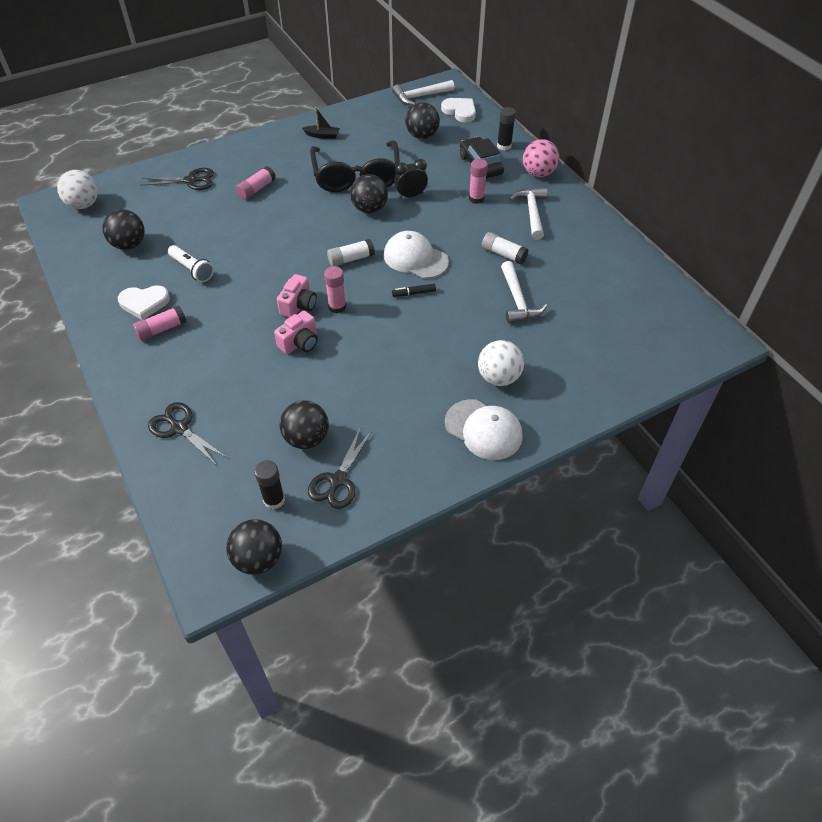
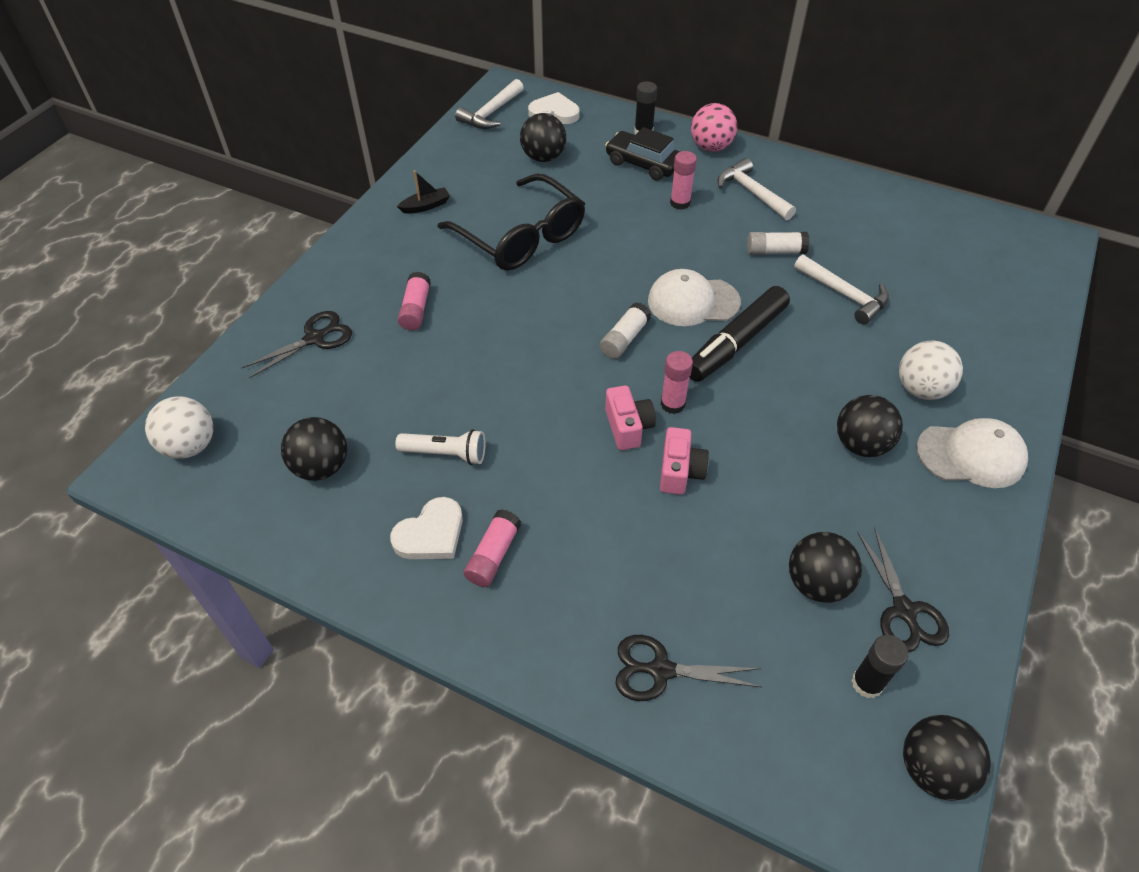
camera: 35 degrees left, 0 degrees up
(369, 209) = (579, 269): black ball -> black ball (861, 444)
(410, 195) = (607, 231): black clock -> none
(414, 293) = (736, 342): black marker -> black marker, size x2.43

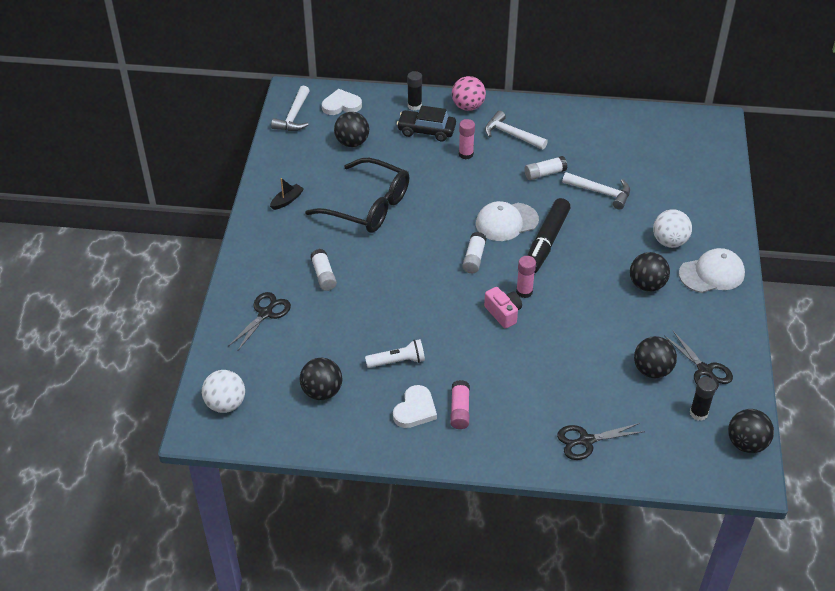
camera: 20 degrees left, 5 degrees down
(416, 309) = (323, 275): pink glue stick -> white glue stick
(680, 471) = (547, 331): pink camera -> none

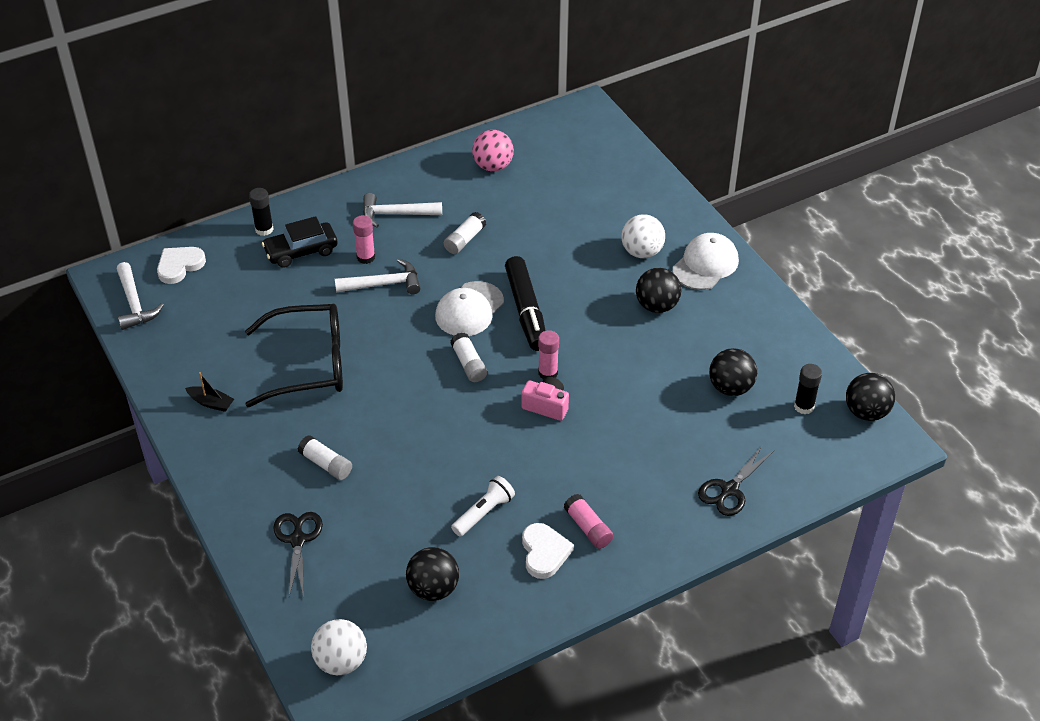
camera: 35 degrees left, 0 degrees up
(287, 200) = (211, 403): black boat -> black boat turned 105 degrees clockwise
(352, 142) = (229, 302): black ball -> none
(468, 106) = (324, 204): pink ball -> pink ball (493, 166)
(601, 192) = (536, 233): white hammer -> white hammer (384, 284)
(704, 370) = (775, 362): black scissors -> none

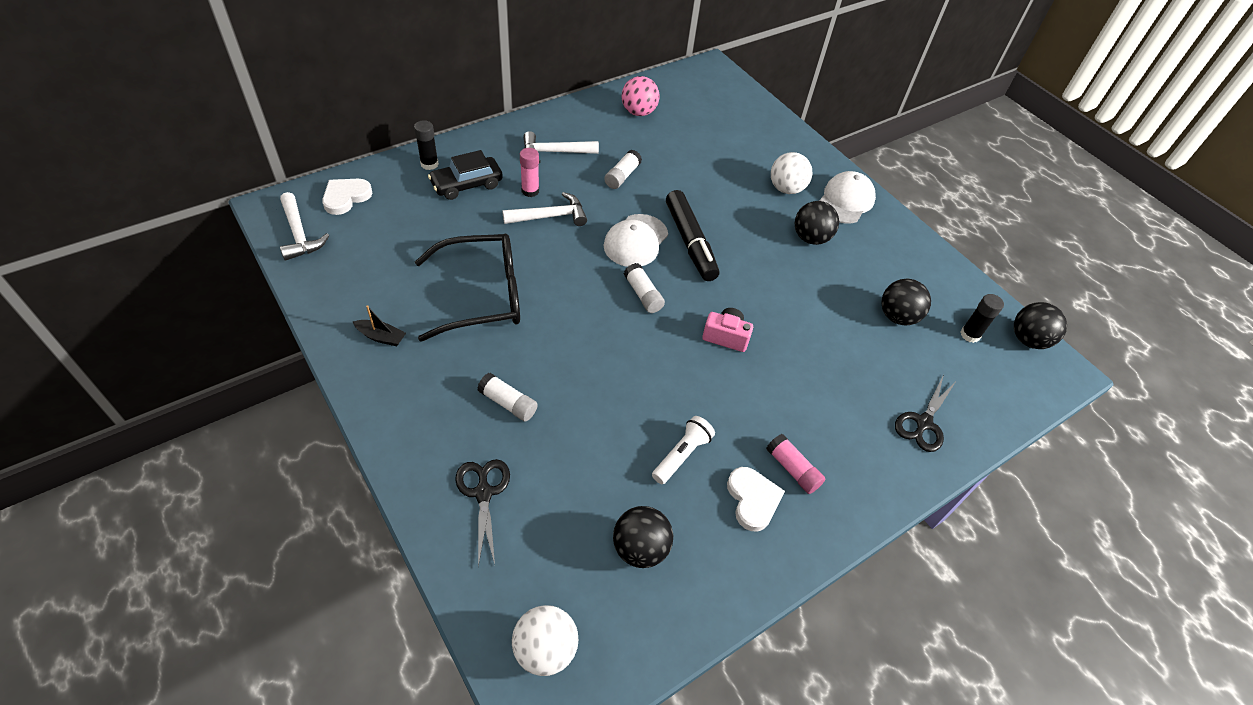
camera: 10 degrees left, 5 degrees up
(548, 373) = (721, 303): pink glue stick -> none

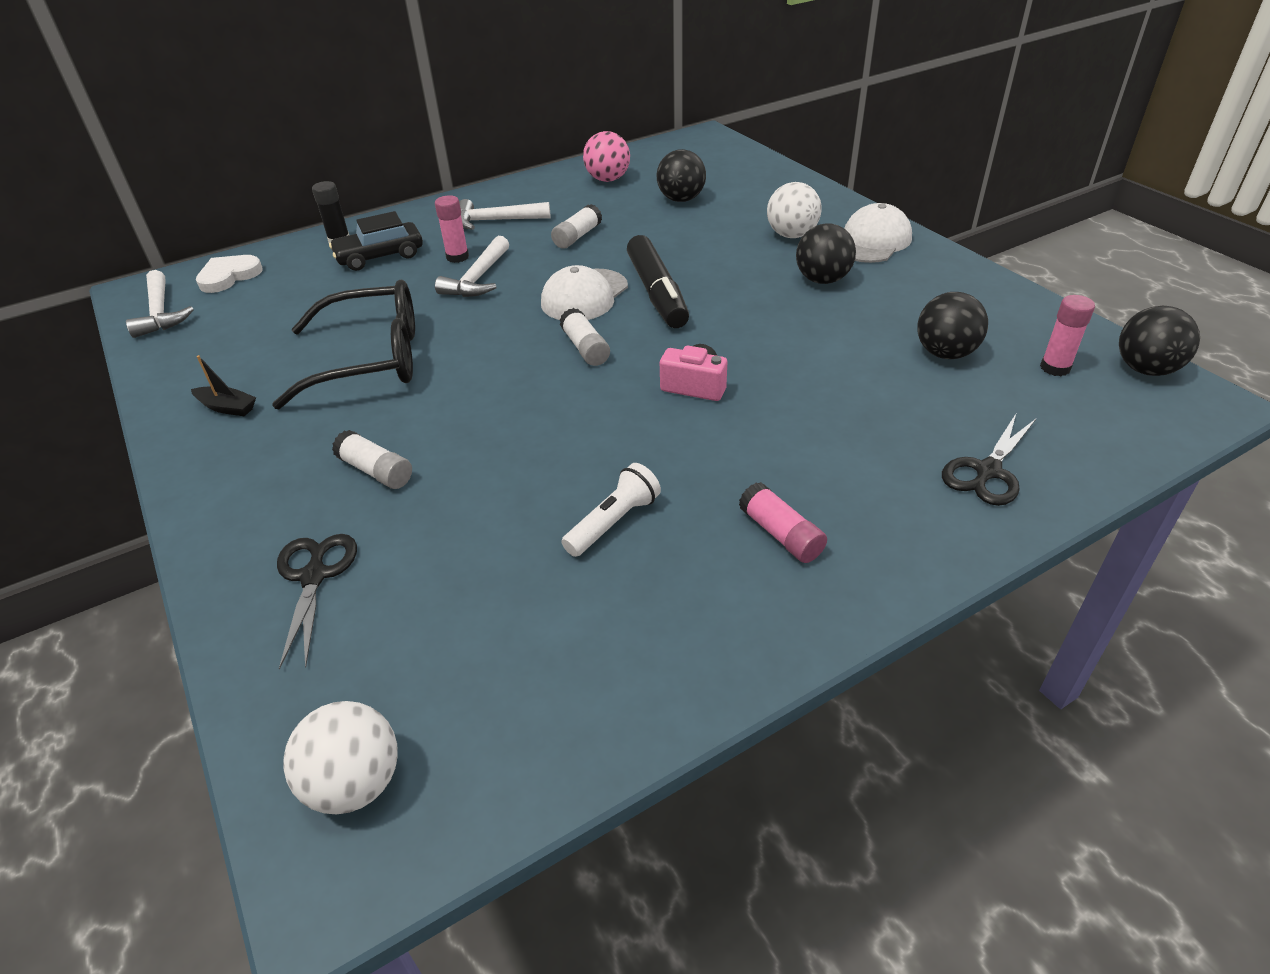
camera: 10 degrees right, 10 degrees down
(550, 216) = (478, 279): white hammer -> white hammer turned 120 degrees clockwise
(640, 548) = (532, 641): black ball -> black ball (681, 199)
(753, 500) = (715, 574): white heart -> none
(970, 335) = (1055, 368): black glue stick -> pink glue stick

